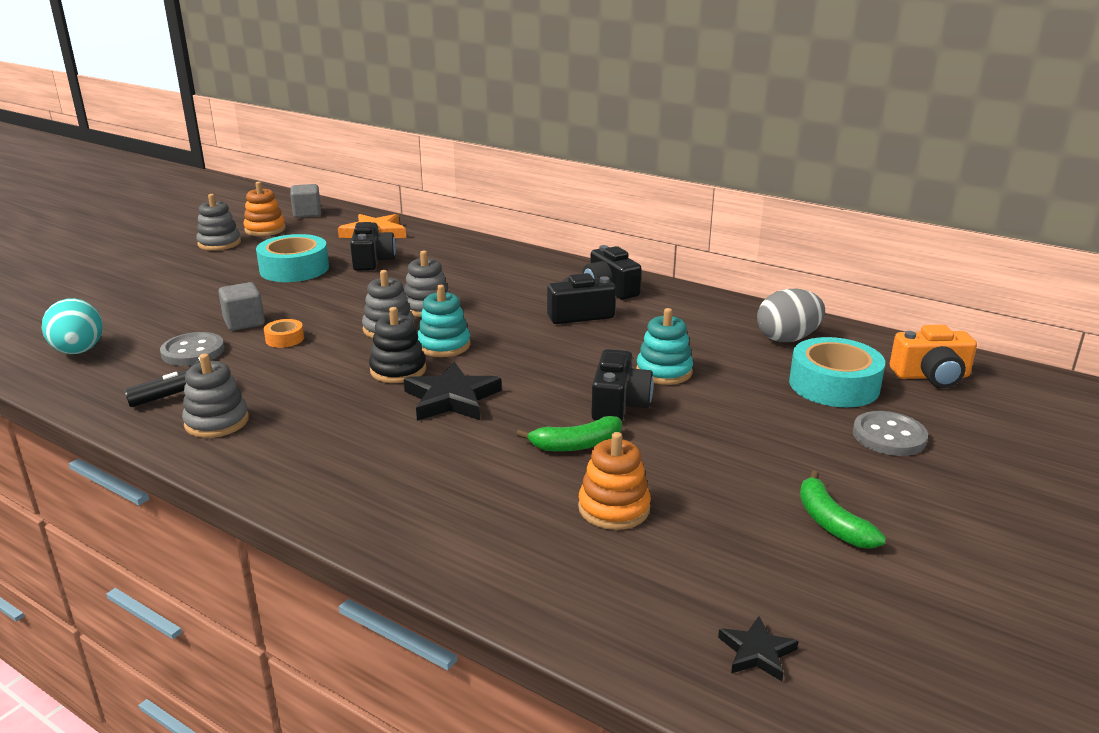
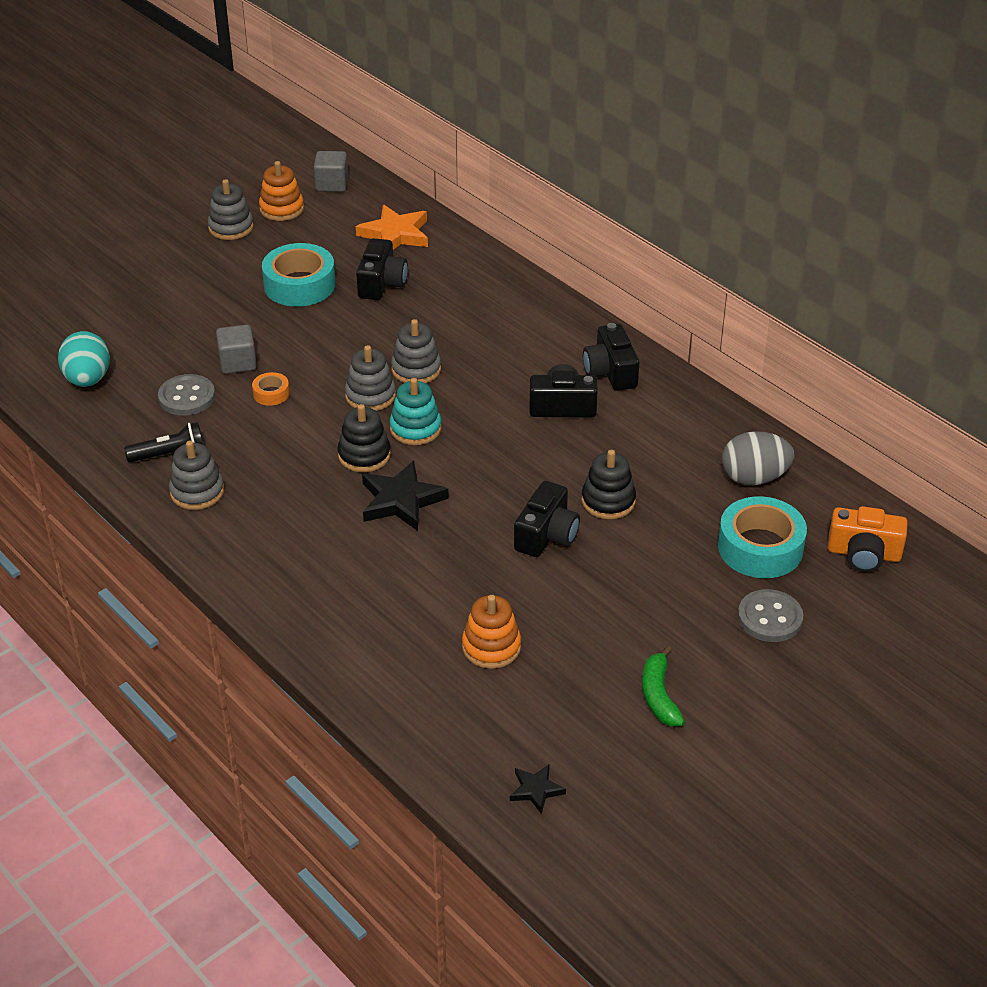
camera: 15 degrees right, 15 degrees up
(576, 445) = (489, 575): green banana -> none
(664, 371) = (608, 501): turquoise stacking toy -> black stacking toy

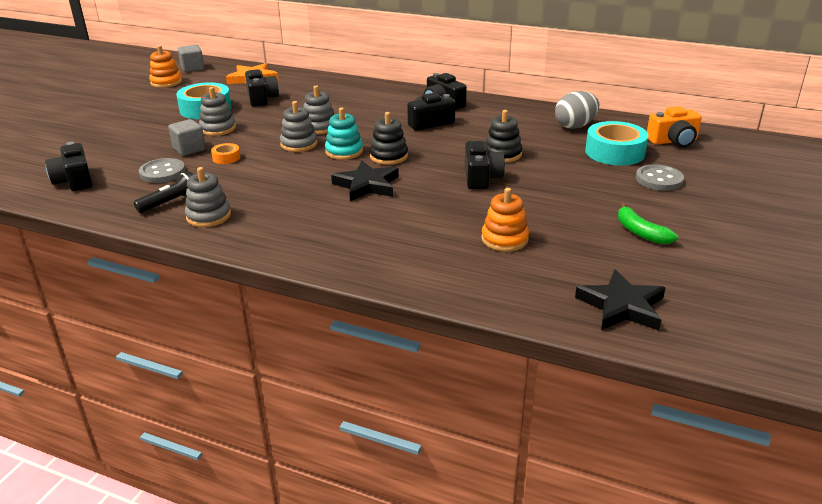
camera: 25 degrees left, 10 degrees down
(88, 379) = (74, 180): turquoise egg -> black camera
(231, 227) = (136, 95): grey stacking toy -> grey stacking toy (218, 129)
(364, 455) = (320, 171): black stacking toy -> black stacking toy (388, 156)
(536, 790) = (622, 306): black star -> black star, size x1.86

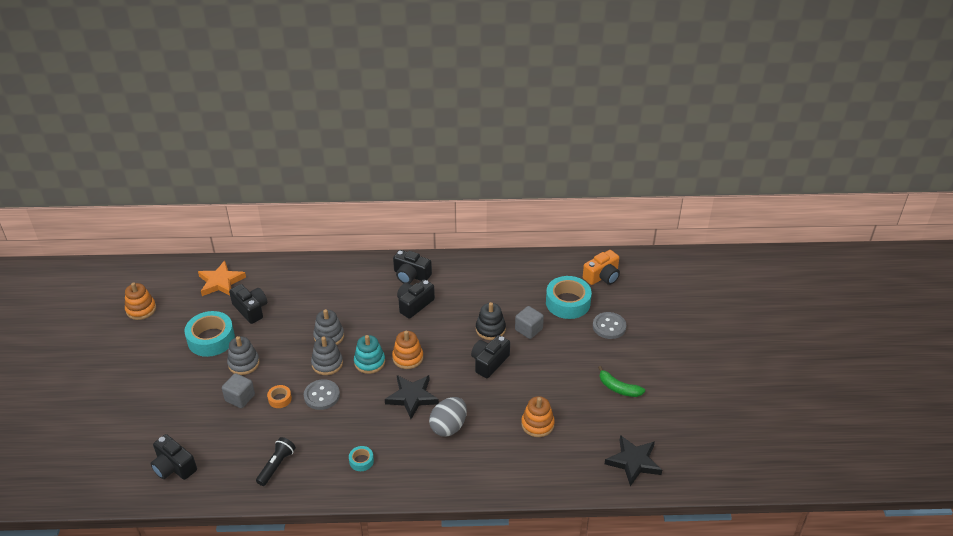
camera: 25 degrees left, 10 degrees up
(162, 172) = (241, 433): grey button -> grey button (322, 395)
(192, 68) = (149, 280): grey cube -> grey cube (528, 329)
(208, 216) = (317, 470): grey stacking toy -> none
(263, 220) = (361, 461): none -> turquoise tape
(388, 156) = (408, 357): black stacking toy -> orange stacking toy
(481, 178) = (489, 362): black camera -> black camera turned 120 degrees counterclockwise
(575, 126) = (526, 277): grey egg -> grey egg (448, 427)

